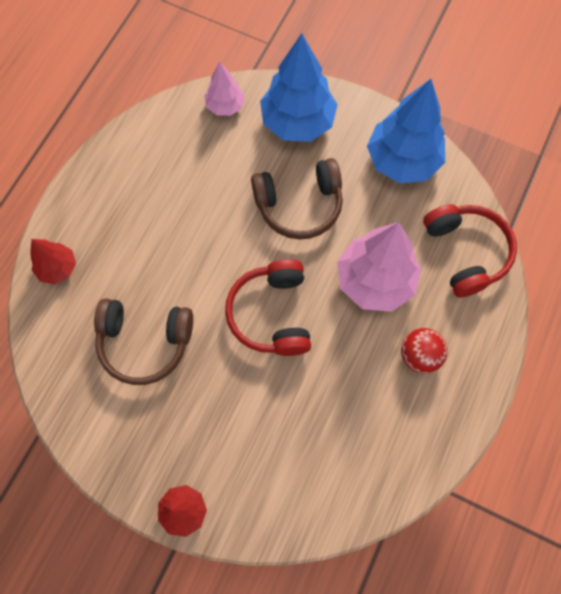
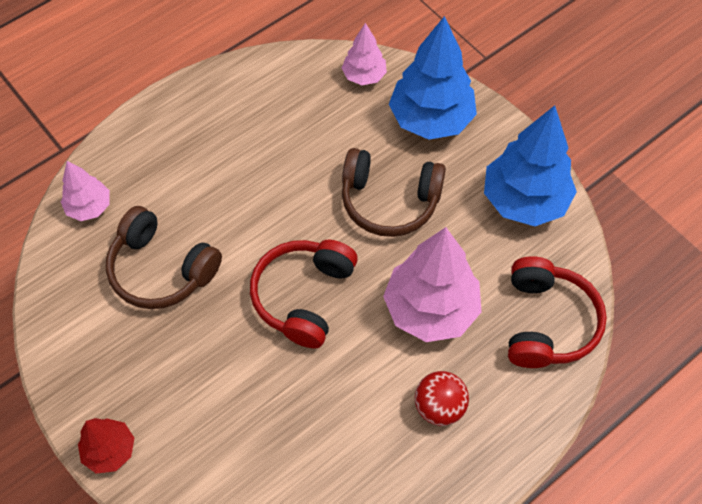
camera: 25 degrees right, 10 degrees down
(54, 316) = (89, 207): none -> pink tree
(58, 268) = (117, 164): red tree -> none

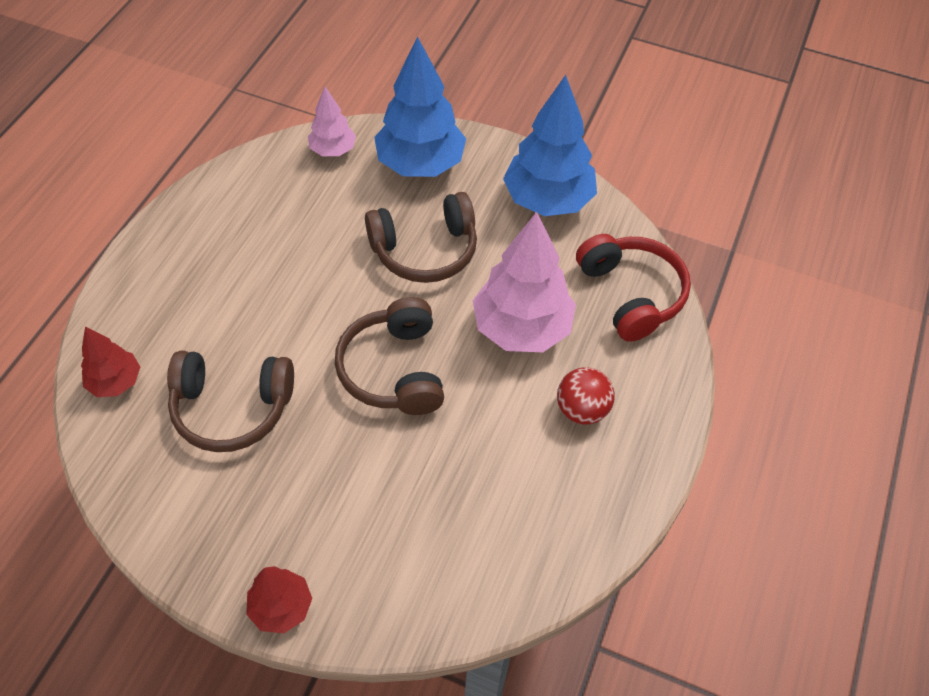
camera: 30 degrees left, 5 degrees down
(89, 207) = (115, 382): pink tree -> red tree
(303, 296) = (394, 369): red headphones -> brown headphones

